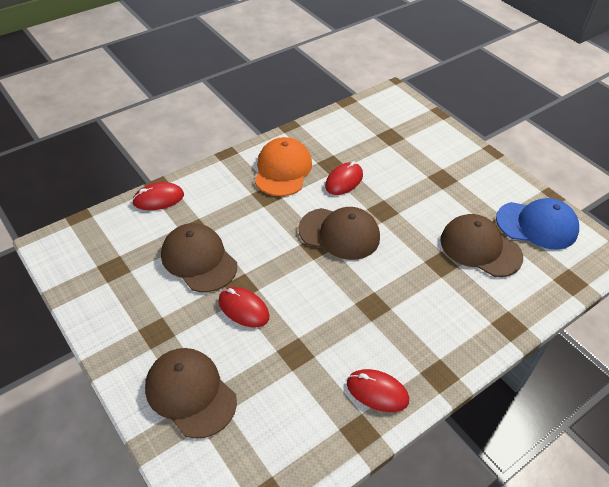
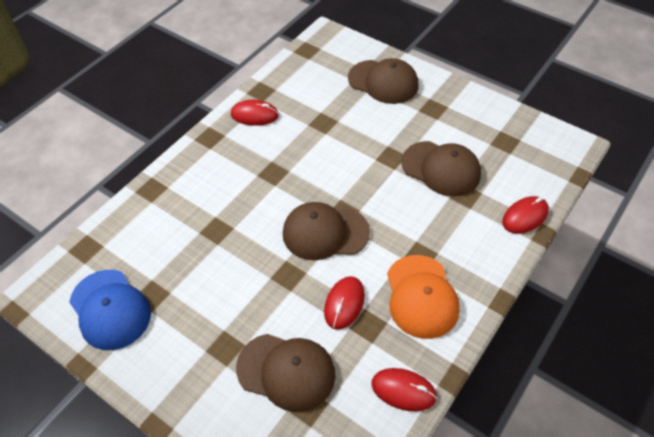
camera: 165 degrees right, 5 degrees up
(243, 309) = (379, 141): red mouse -> red mouse (403, 390)
(480, 248) = (177, 259): brown cap -> brown cap (286, 371)
(537, 225) = (110, 309): blue cap -> blue cap turned 120 degrees counterclockwise

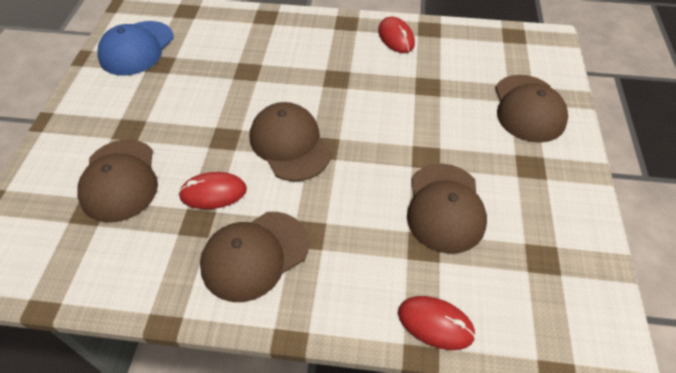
camera: 60 degrees right, 0 degrees up
(403, 390) = (131, 283): red mouse -> none
(421, 296) = (254, 255): orange cap -> brown cap

